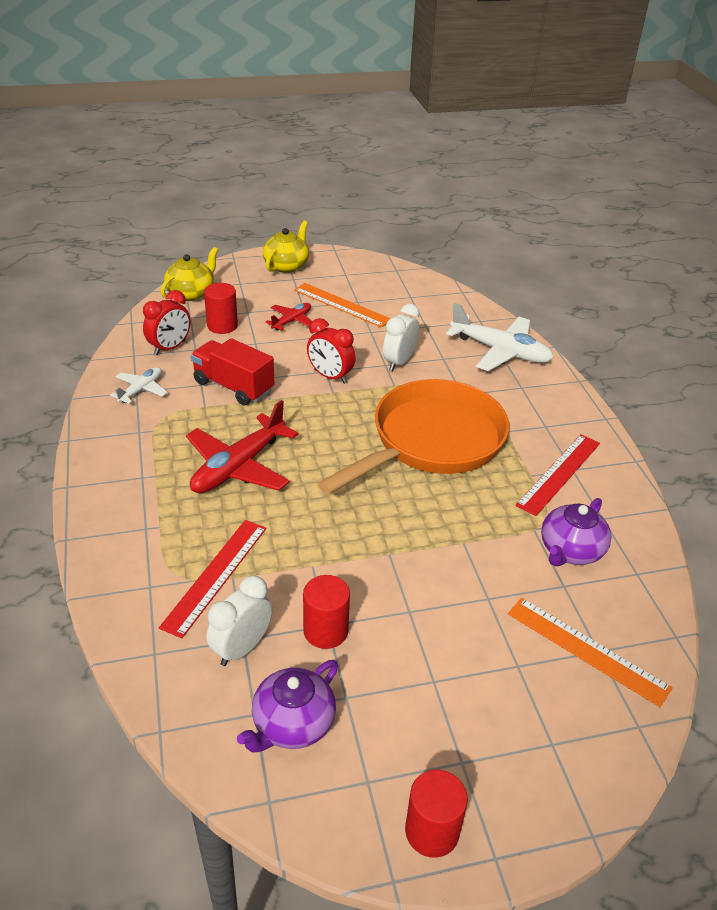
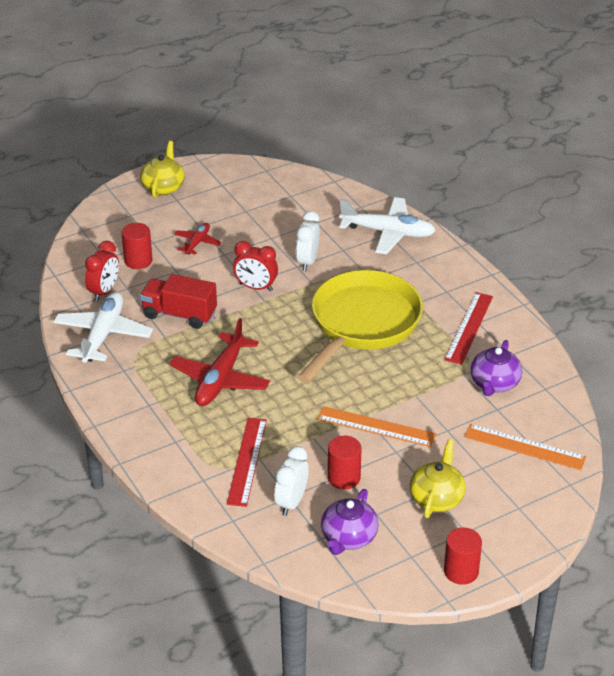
camera: 15 degrees left, 0 degrees up
(141, 390) = (103, 335): white plane -> white plane, size x1.87
(191, 293) = (91, 234): yellow teapot -> yellow teapot (436, 498)
(341, 305) = (233, 217): orange ruler -> orange ruler (376, 427)
(431, 441) = (362, 324): orange pan -> yellow pan

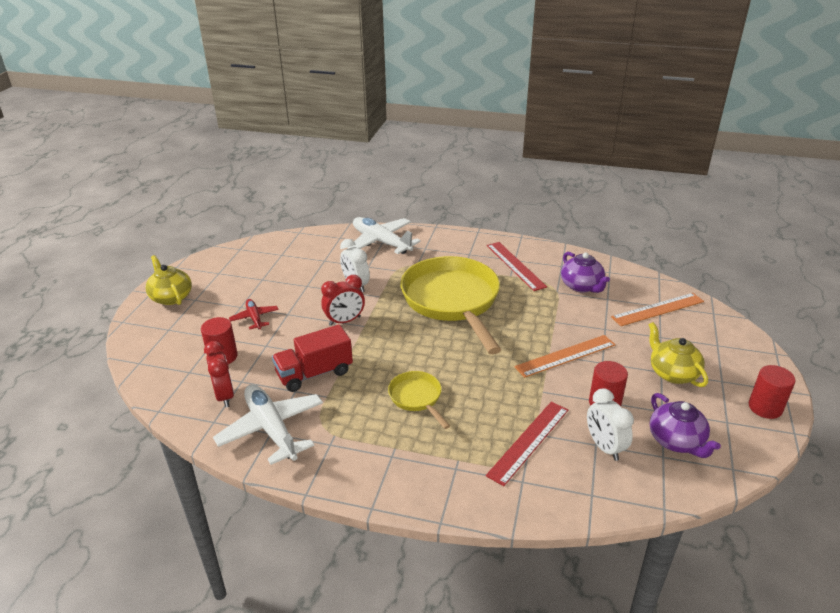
camera: 45 degrees left, 5 degrees down
(220, 379) = (417, 398): red plane -> yellow pan
(247, 461) = (529, 441): red ruler -> red ruler turned 75 degrees clockwise
(388, 232) = (381, 242): white plane -> white plane turned 105 degrees counterclockwise

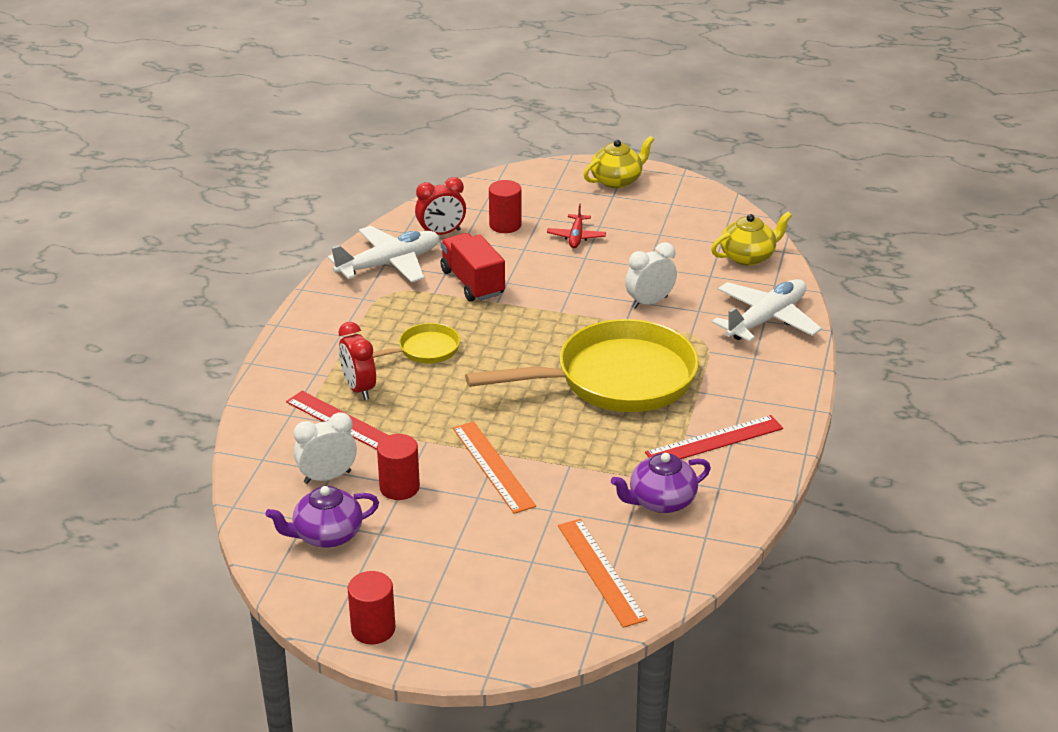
camera: 90 degrees right, 0 degrees up
(254, 318) = (576, 237): red plane -> red plane turned 120 degrees clockwise
(344, 321) = (570, 297): red clock -> red clock (359, 388)
(672, 373) = (450, 557): yellow teapot -> yellow teapot (748, 257)

